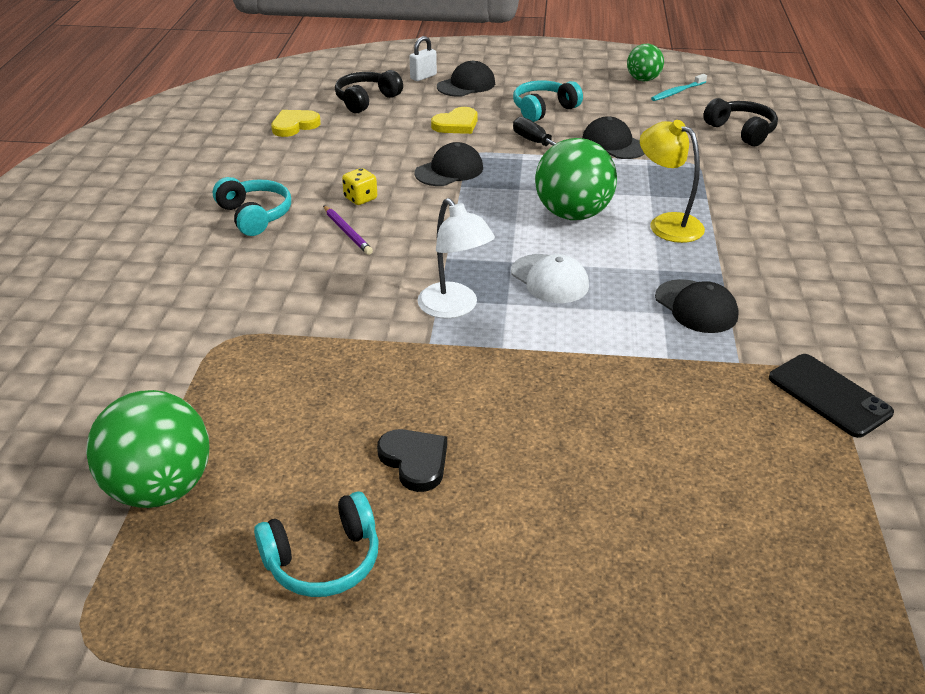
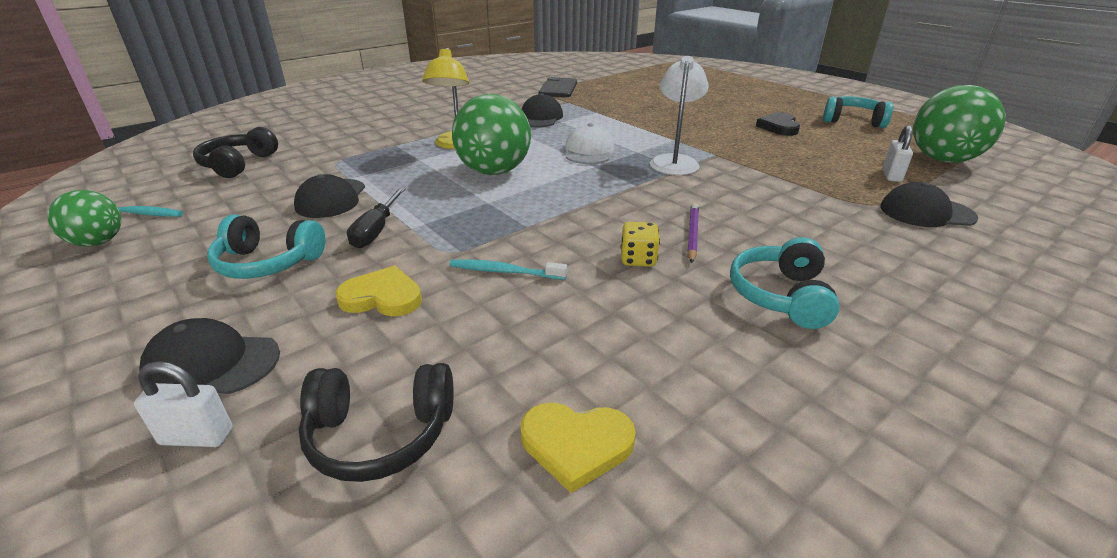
camera: 135 degrees left, 5 degrees down
(219, 406) = (891, 175): none -> white padlock
(422, 159) = (505, 272): none -> turquoise toothbrush
(449, 170) = (506, 245): black cap -> black cap (926, 212)

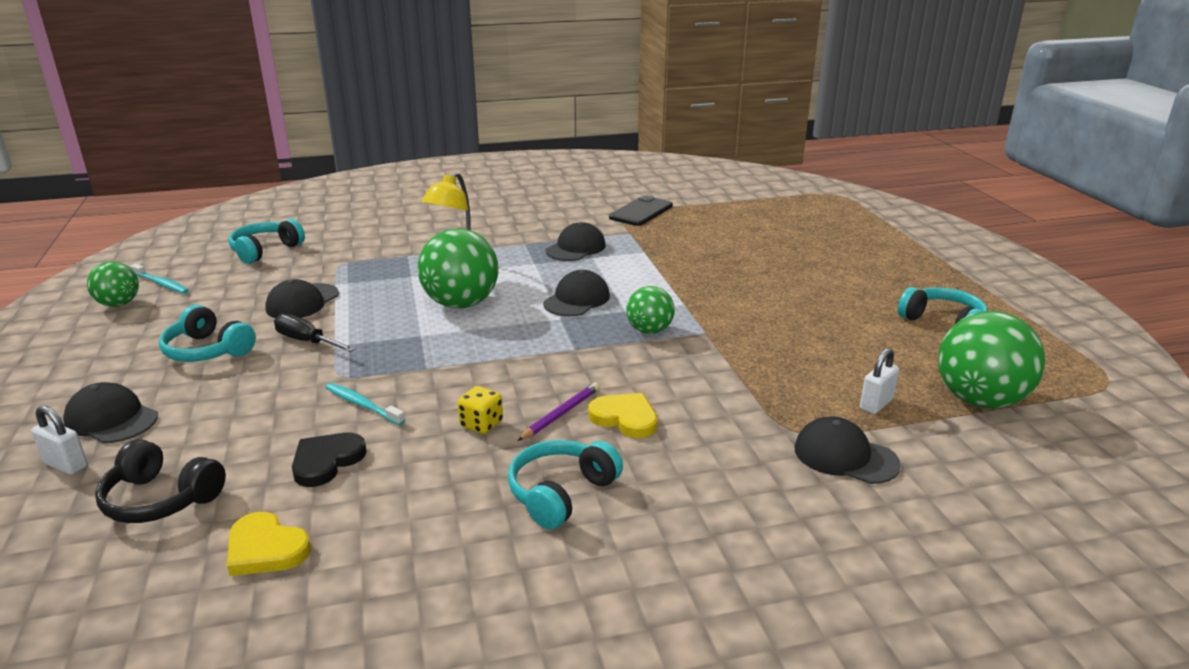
camera: 25 degrees right, 5 degrees down
(238, 164) = (265, 250): black headphones -> turquoise headphones
(376, 230) = (306, 341): black screwdriver -> black screwdriver turned 90 degrees clockwise
(382, 297) = (255, 401): yellow heart -> yellow heart (625, 418)
(589, 151) = (577, 299): white cap -> black cap
(674, 161) = (649, 331): white lamp -> green ball
(779, 127) = (831, 312): black heart -> black heart (326, 461)

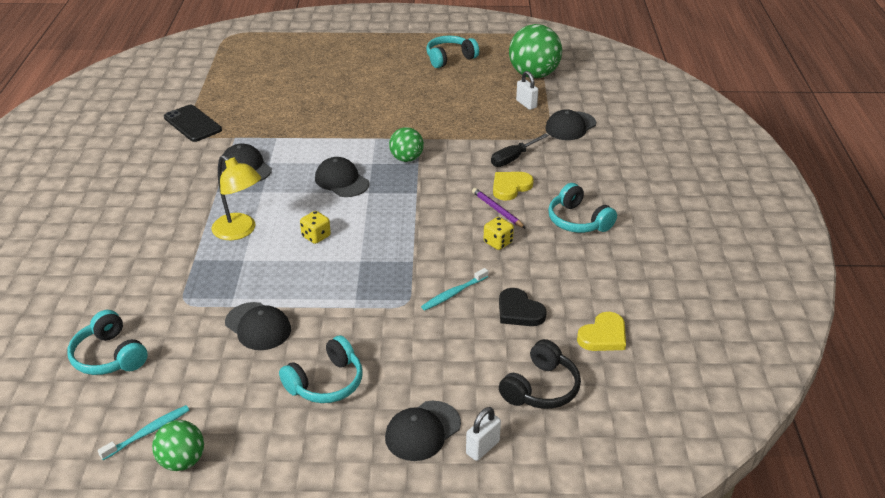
camera: 75 degrees left, 10 degrees up
(306, 341) = (339, 323): black screwdriver -> black screwdriver (513, 158)
(461, 304) = (316, 236): green ball -> yellow dice

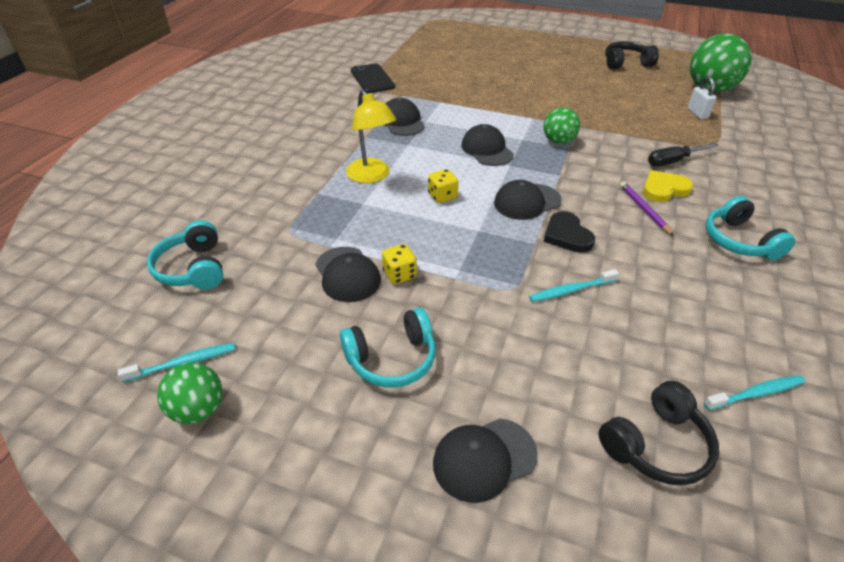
camera: 20 degrees right, 5 degrees up
(450, 58) = (626, 63): turquoise headphones -> black headphones
(482, 448) = (556, 511): white padlock -> none
(498, 242) = (637, 244): yellow dice -> yellow dice (399, 274)
(519, 311) = (646, 331): black heart -> black heart (567, 235)
(570, 126) = (743, 142): black cap -> black cap (527, 202)
(603, 336) = (755, 393): yellow heart -> turquoise toothbrush

